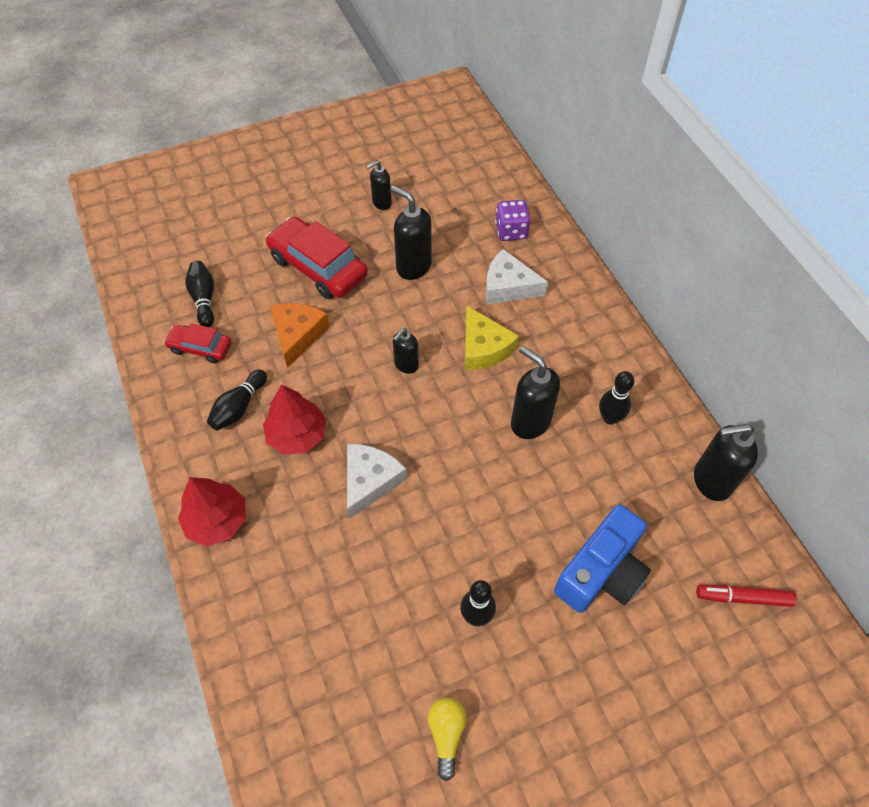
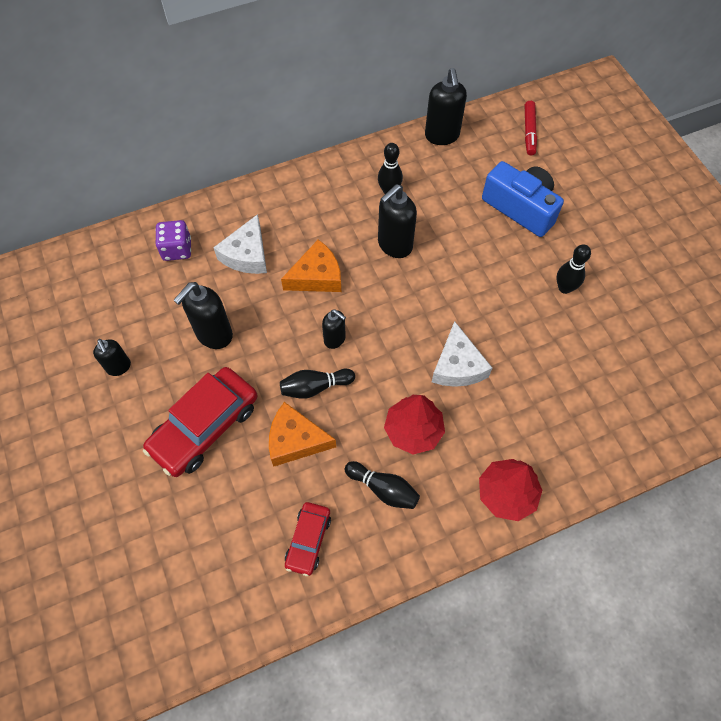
camera: 90 degrees left, 5 degrees up
(204, 299) = (240, 546): black bowling pin -> black bowling pin (315, 387)
(370, 481) = (457, 365): white cheese -> white cheese turned 120 degrees counterclockwise
(446, 734) = (653, 308): yellow light bulb -> none
(483, 348) = (317, 276): yellow cheese -> orange cheese

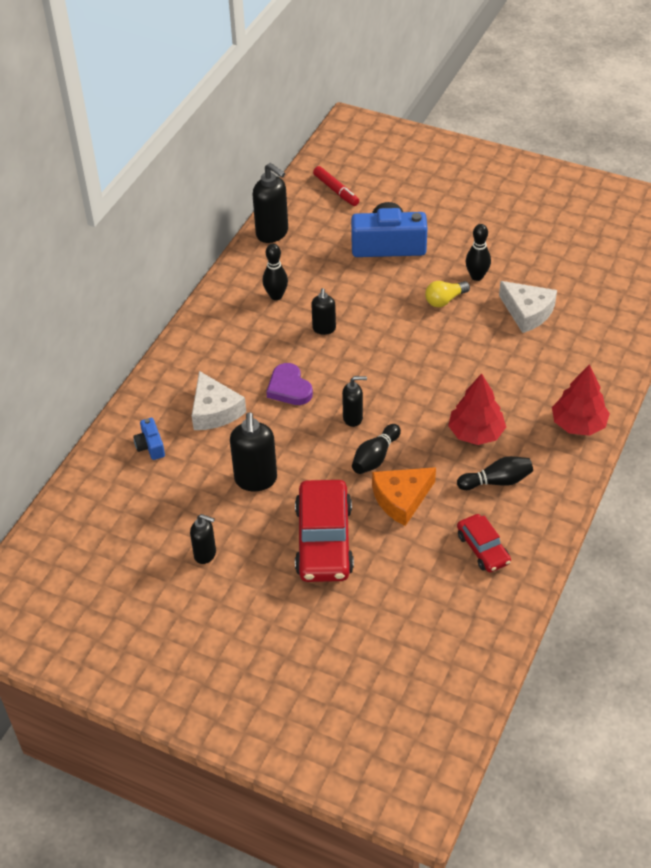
camera: 40 degrees left, 15 degrees down
(177, 249) = (150, 446): purple dice -> blue camera
(317, 276) = (289, 388): orange cheese -> purple heart
(394, 245) = (324, 329): black soap dispenser -> black soap dispenser, size x0.60
(457, 365) = (459, 373): white cheese -> white cheese (527, 312)
(515, 290) = (444, 300): none -> yellow light bulb

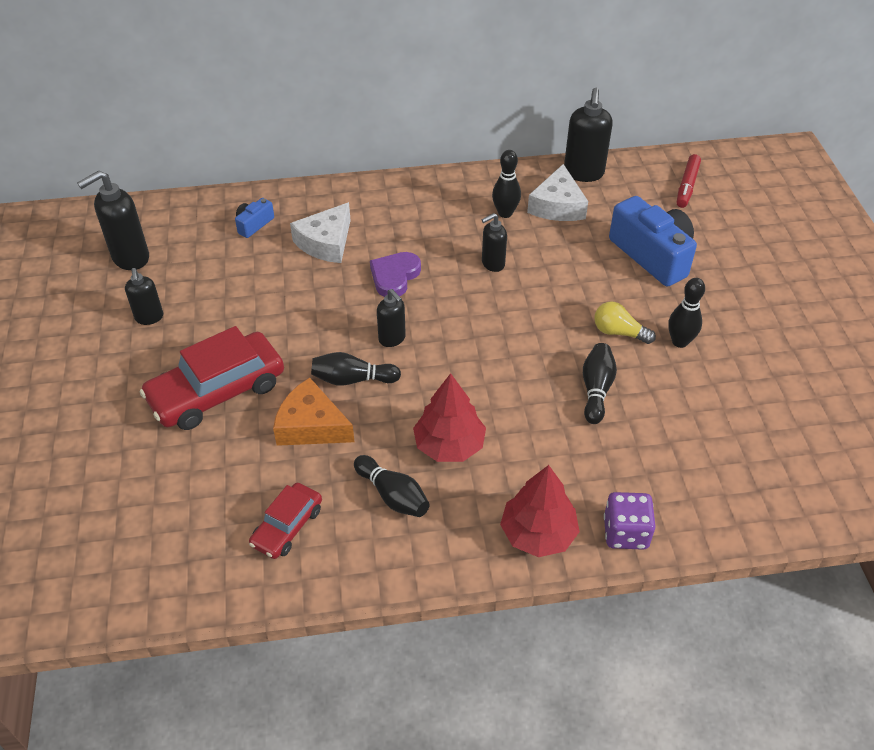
camera: 55 degrees right, 0 degrees up
(256, 480) = (261, 308): black soap dispenser -> black soap dispenser (130, 258)
(485, 337) = (596, 390): none -> black bowling pin
(527, 312) = (669, 408): white cheese -> white cheese (557, 206)
(606, 384) = (625, 533): none -> purple dice

